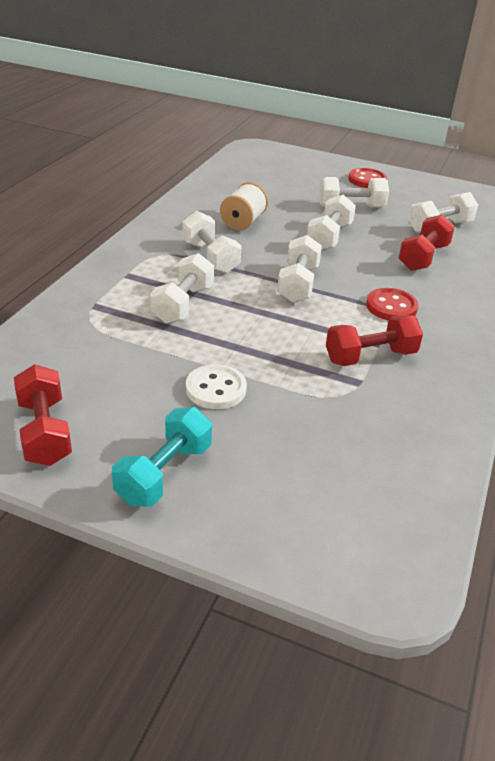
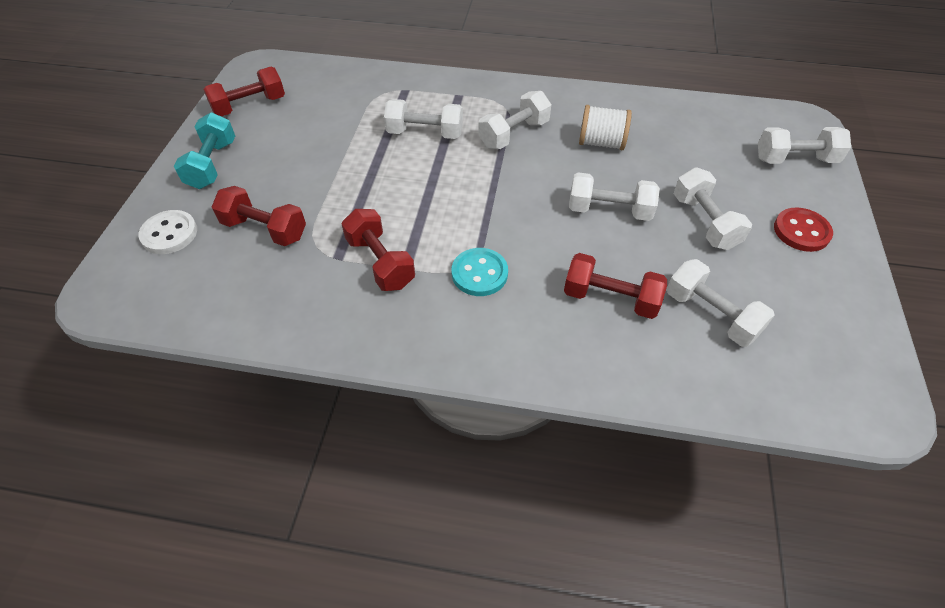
camera: 80 degrees right, 15 degrees up
(164, 473) = (212, 164): turquoise dumbbell -> turquoise dumbbell turned 75 degrees clockwise
(216, 389) = (310, 172): white button -> white button (169, 234)
(298, 284) = (492, 198): white dumbbell -> white dumbbell (795, 160)
(306, 431) = (265, 229): none -> red dumbbell
(391, 307) = (479, 273): red button -> turquoise button

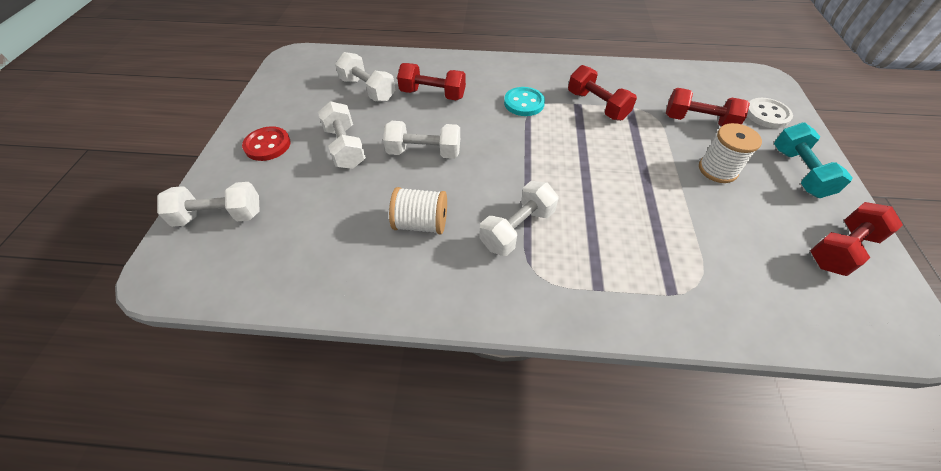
camera: 175 degrees right, 0 degrees up
(293, 172) = (717, 170): none -> white spool
(425, 133) = (615, 223): white dumbbell -> none

